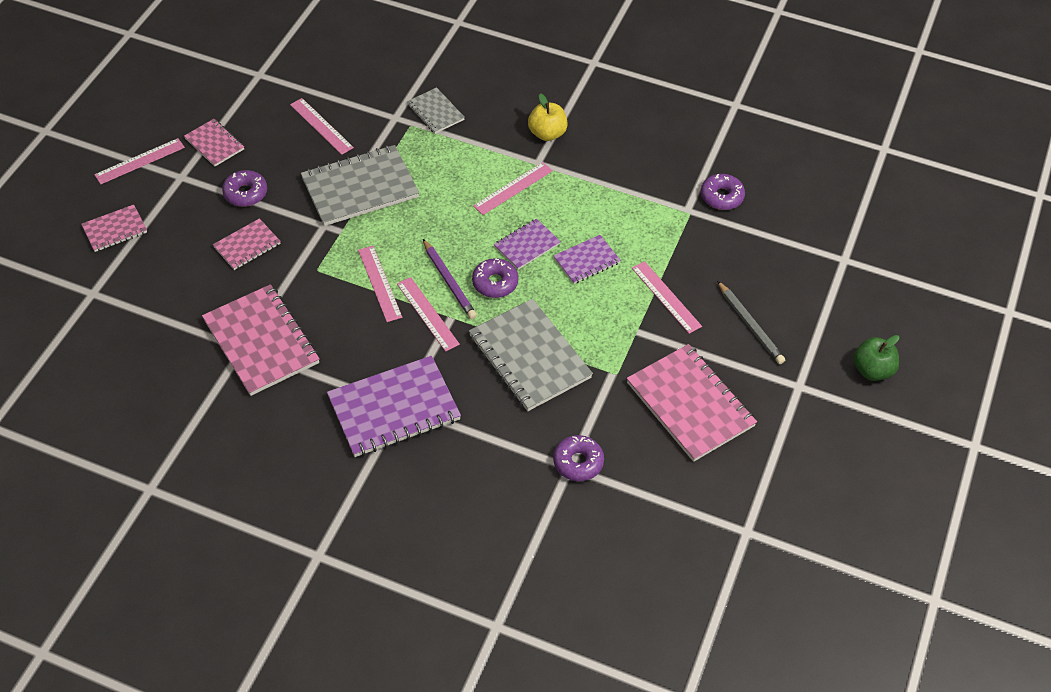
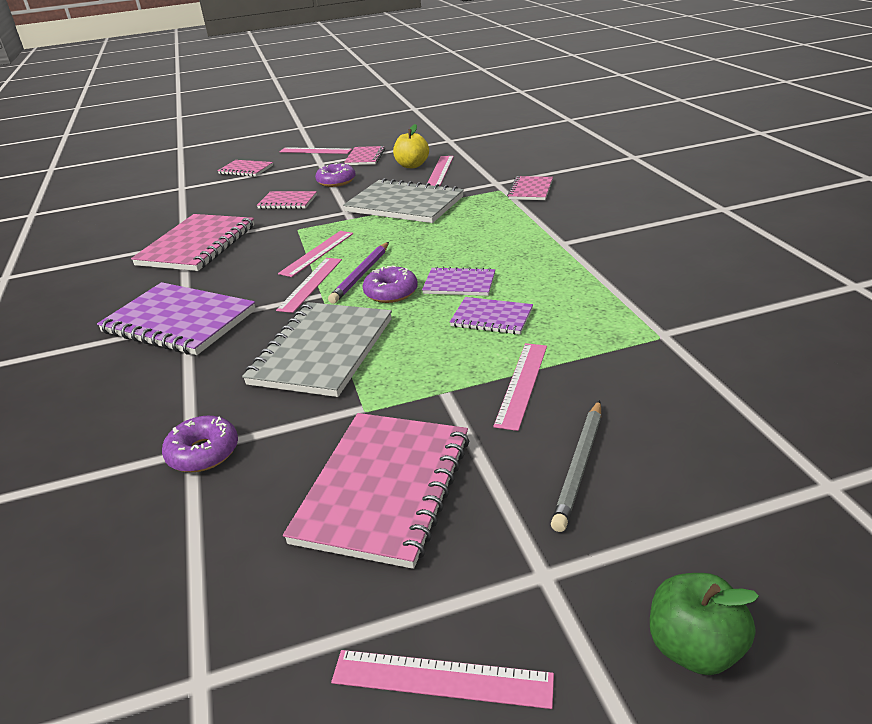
camera: 55 degrees right, 20 degrees down
(435, 112) = (530, 190): grey notebook -> pink notebook
(513, 188) = (513, 248): pink ruler -> pink ruler (441, 679)
(547, 133) = (602, 231): yellow apple -> yellow apple (412, 165)
(721, 197) = (723, 343): purple donut -> none

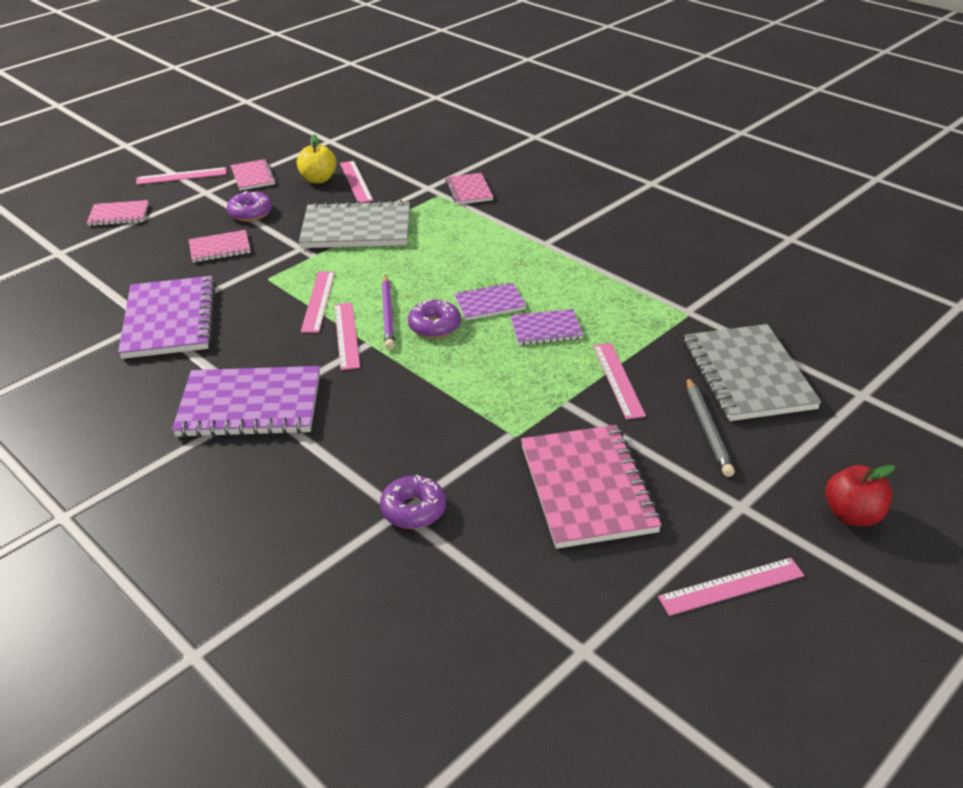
camera: 30 degrees left, 5 degrees up
(197, 245) = (170, 320): pink notebook -> purple notebook
(322, 351) = (426, 396): grey notebook -> grey notebook (747, 375)
(694, 647) = (852, 515): green apple -> red apple

